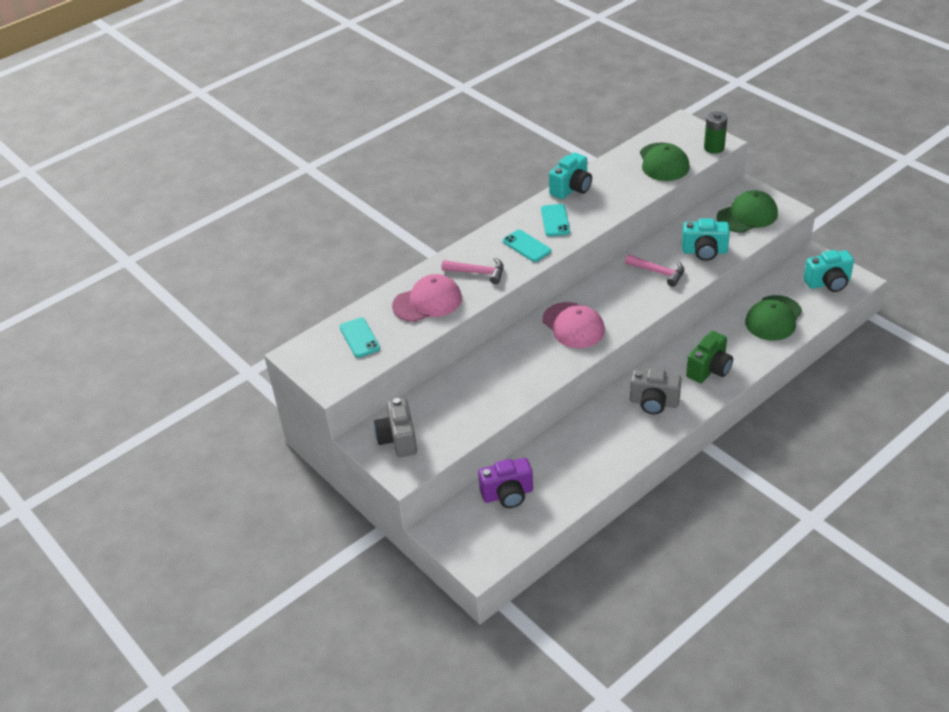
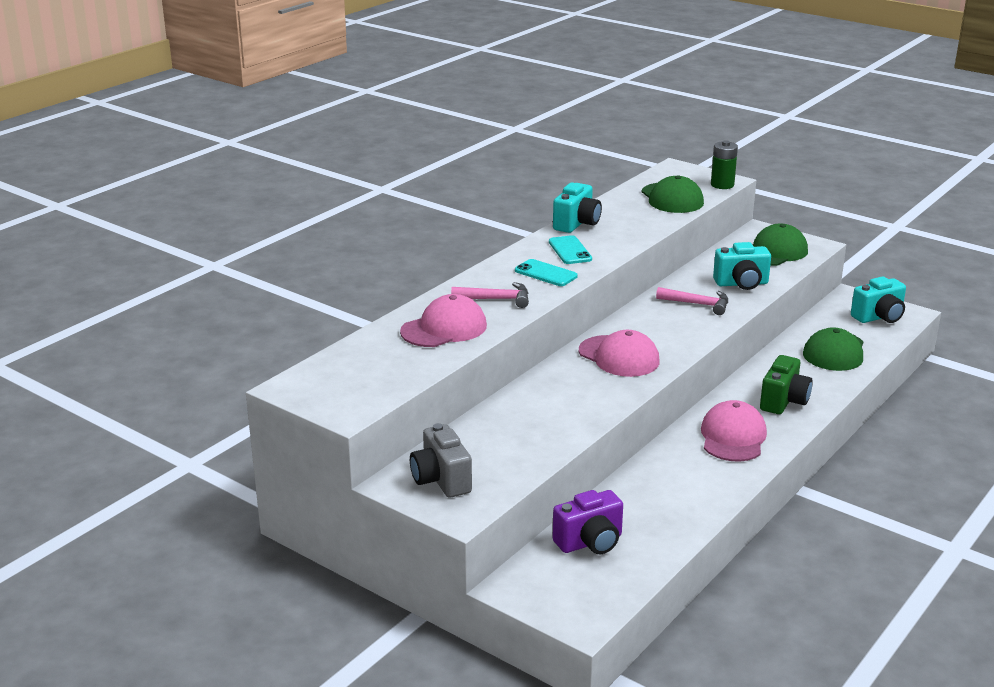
camera: 15 degrees left, 15 degrees down
(360, 338) = (369, 366): turquoise phone -> none
(654, 403) = (733, 437): grey camera -> pink cap

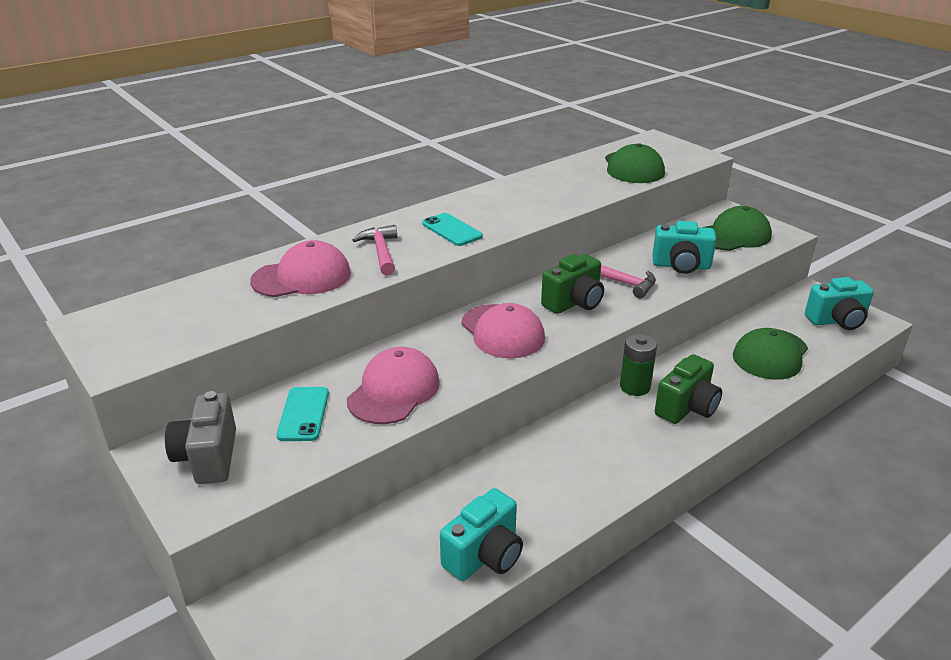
camera: 15 degrees right, 5 degrees up
(496, 299) = (381, 252): pink hammer -> pink hammer turned 120 degrees counterclockwise
(570, 250) = (493, 209): turquoise phone -> turquoise phone (303, 414)
(577, 224) = (519, 183): turquoise camera -> turquoise camera (484, 556)
(590, 542) = (368, 561): purple camera -> none
(666, 326) = (574, 303): none -> green camera
(722, 185) = (693, 160): green battery -> green battery (635, 387)
(733, 437) = (607, 444): pink cap -> pink cap (394, 391)

